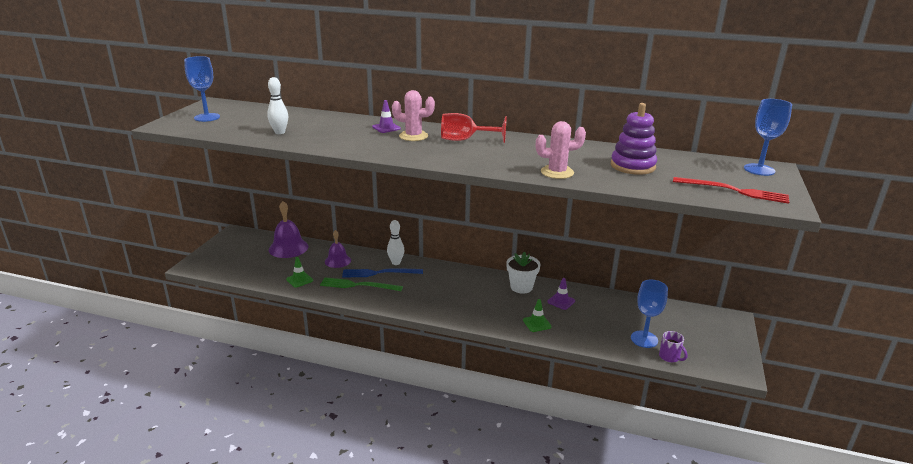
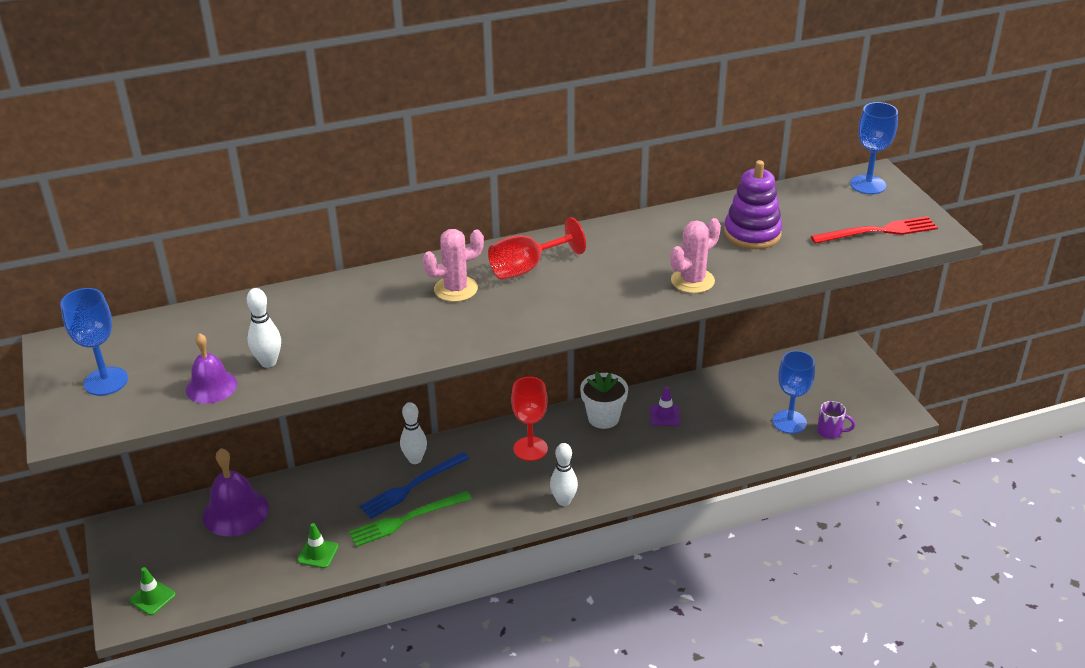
camera: 35 degrees left, 10 degrees up
(337, 261) = (333, 496): purple bell -> purple bell (211, 386)
(386, 128) = (399, 288): purple traffic cone -> none
(449, 314) = (564, 501): none -> white bowling pin
(461, 283) = (530, 449): none -> red goblet
(537, 323) = (668, 460): green traffic cone -> green traffic cone (152, 598)

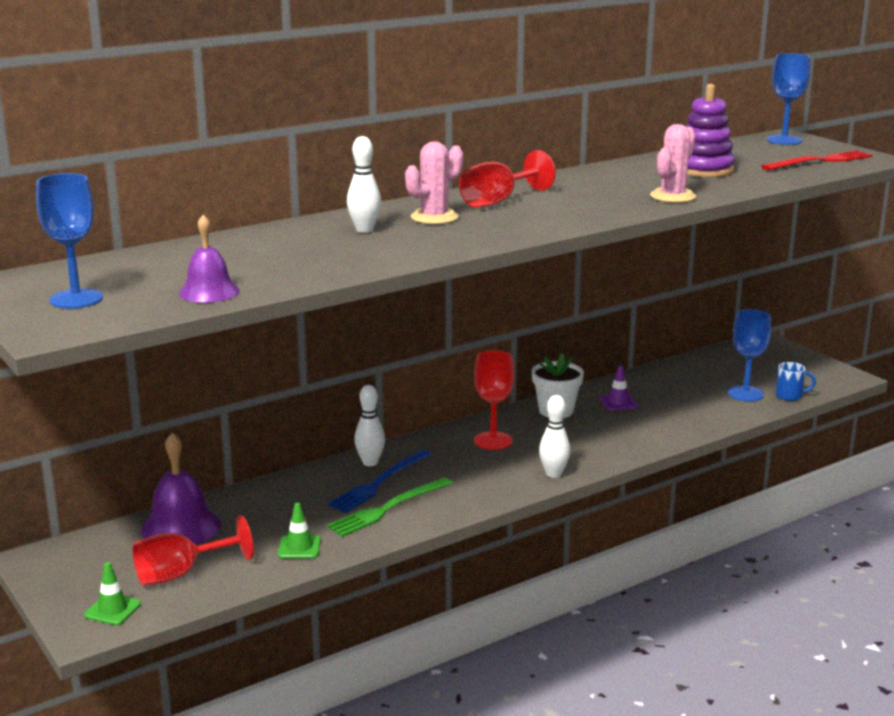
camera: 15 degrees left, 15 degrees down
(216, 567) = (180, 574): none -> red goblet
(268, 362) = (264, 272): white bowling pin -> white bowling pin (364, 230)
(830, 431) = (790, 396): purple mug -> blue mug

